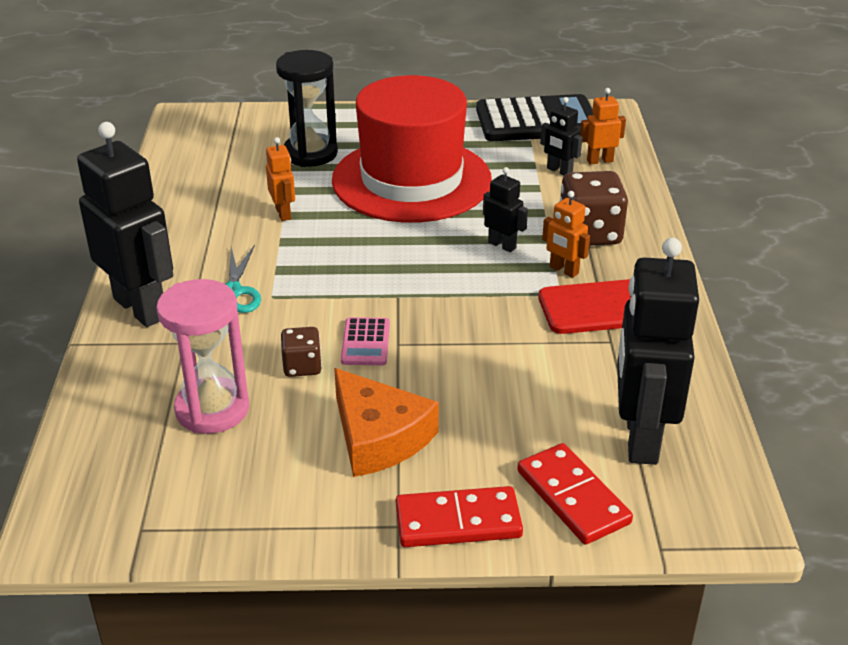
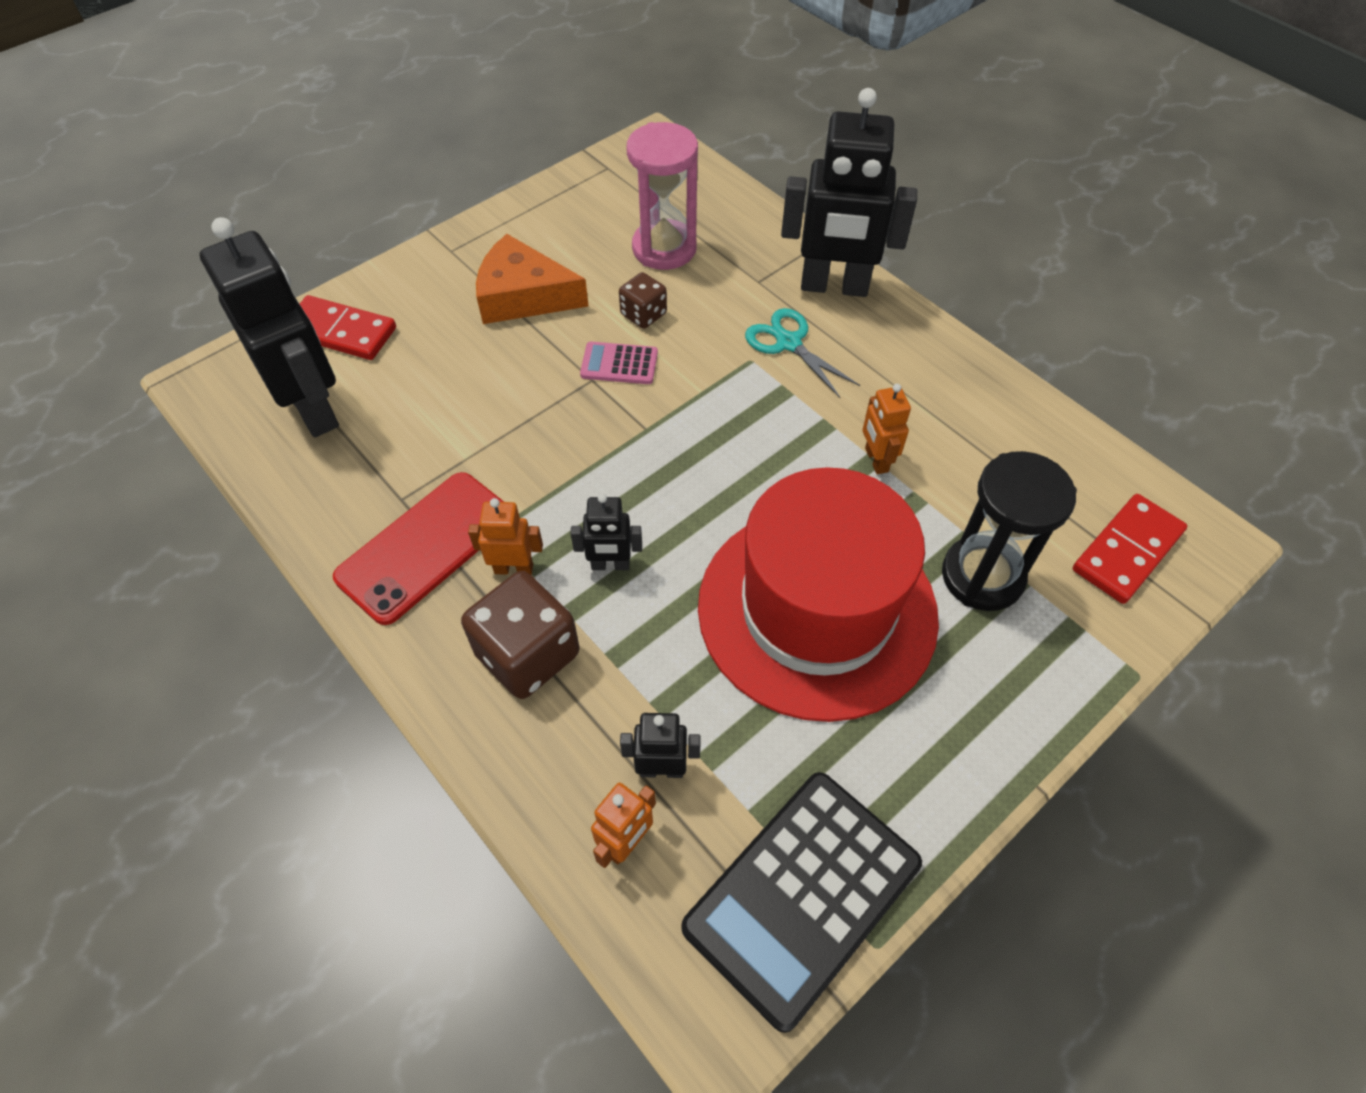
camera: 140 degrees right, 20 degrees up
(283, 213) = (876, 460): orange robot -> orange robot turned 45 degrees clockwise
(365, 342) = (619, 364): pink calculator -> pink calculator turned 45 degrees counterclockwise
(458, 522) = (412, 273): red domino -> red domino (1126, 551)

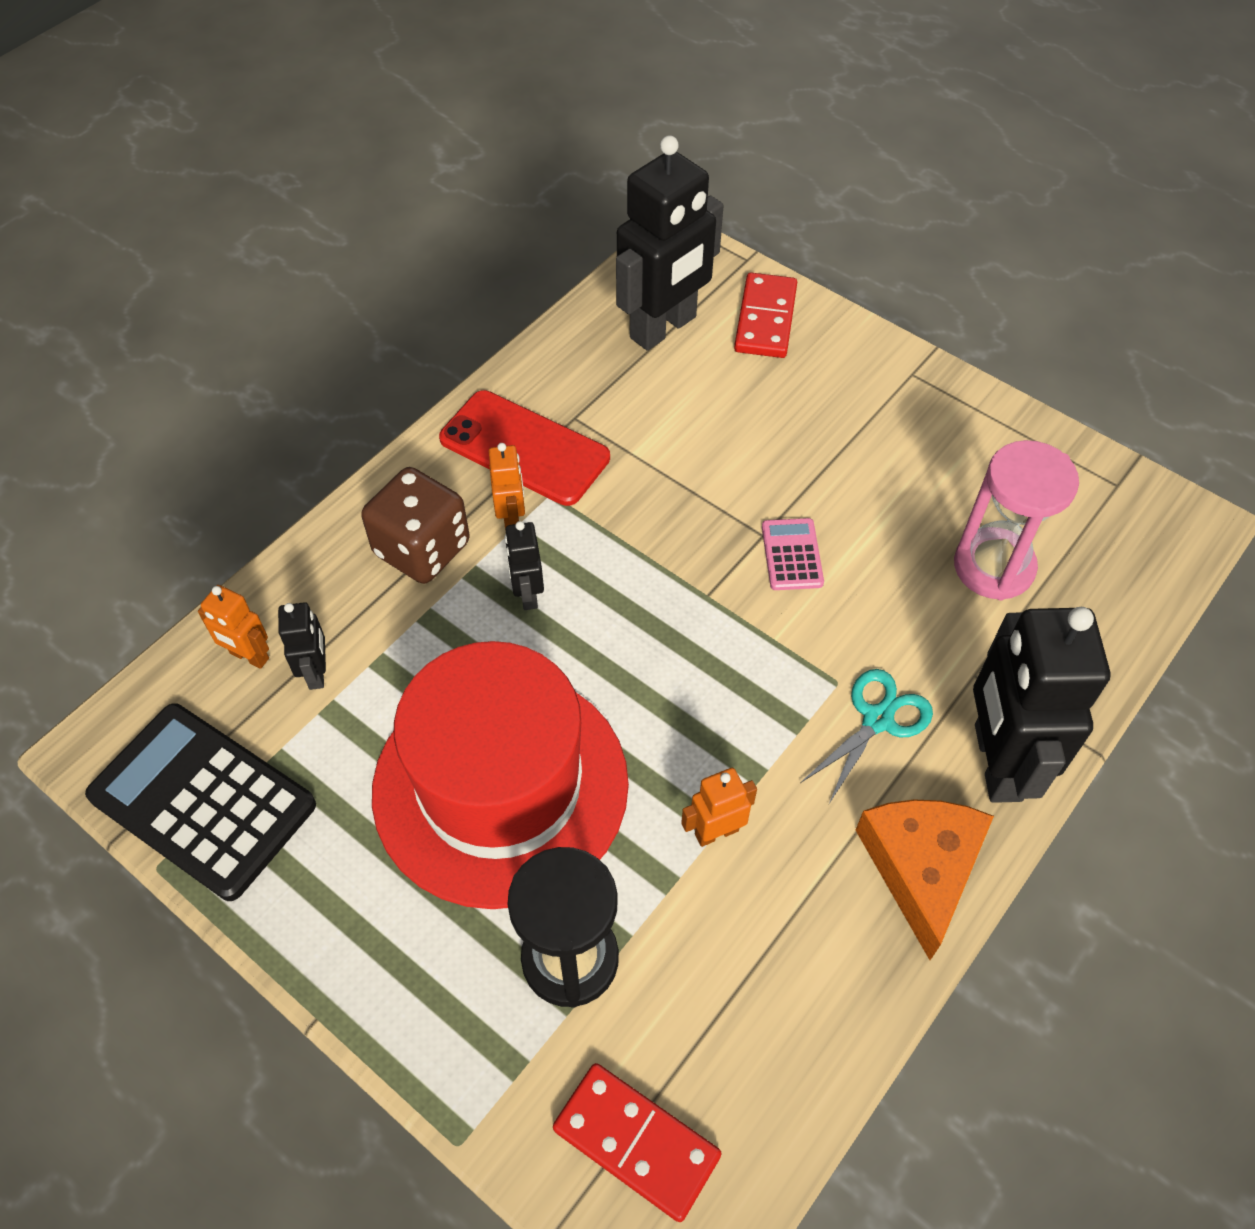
camera: 80 degrees right, 0 degrees up
(523, 296) = (865, 450): orange cheese -> orange cheese (921, 867)
(643, 314) = (875, 564): brown dice -> none

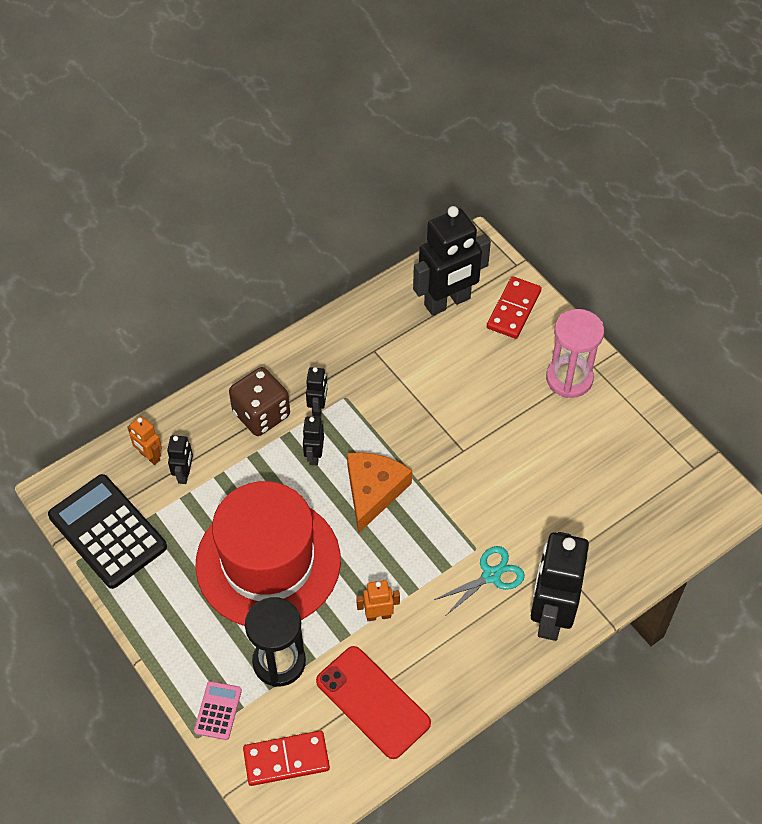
camera: 15 degrees right, 0 degrees up
(511, 518) = (318, 407): orange robot -> black robot
(524, 448) = (338, 364): red phone -> red phone (373, 702)
(636, 1142) = (286, 759): red domino -> red domino turned 60 degrees counterclockwise
(792, 555) = (476, 467): pink calculator -> pink calculator (218, 710)
(921, 867) = (485, 662): orange cheese -> orange cheese (373, 491)
(993, 567) = (595, 502): pink hourglass -> pink hourglass (569, 378)

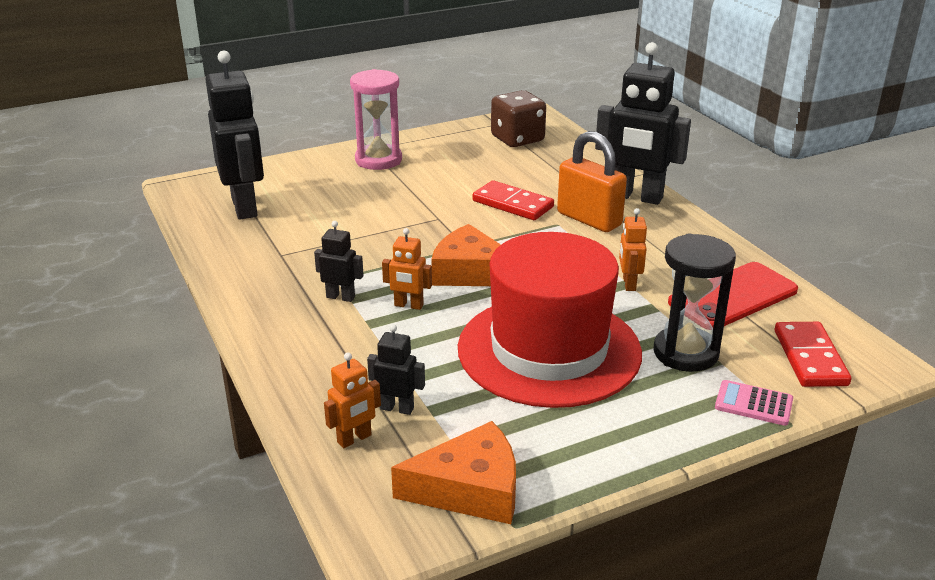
camera: 80 degrees left, 25 degrees down
(107, 531) = (470, 489): black calculator -> orange cheese
(261, 414) = (330, 338): brown dice -> brown dice (517, 139)
(314, 455) = (408, 305): black robot -> orange robot
(491, 575) = (589, 219): turquoise scissors -> orange padlock
(513, 309) = (279, 175): red domino -> red domino (512, 204)

